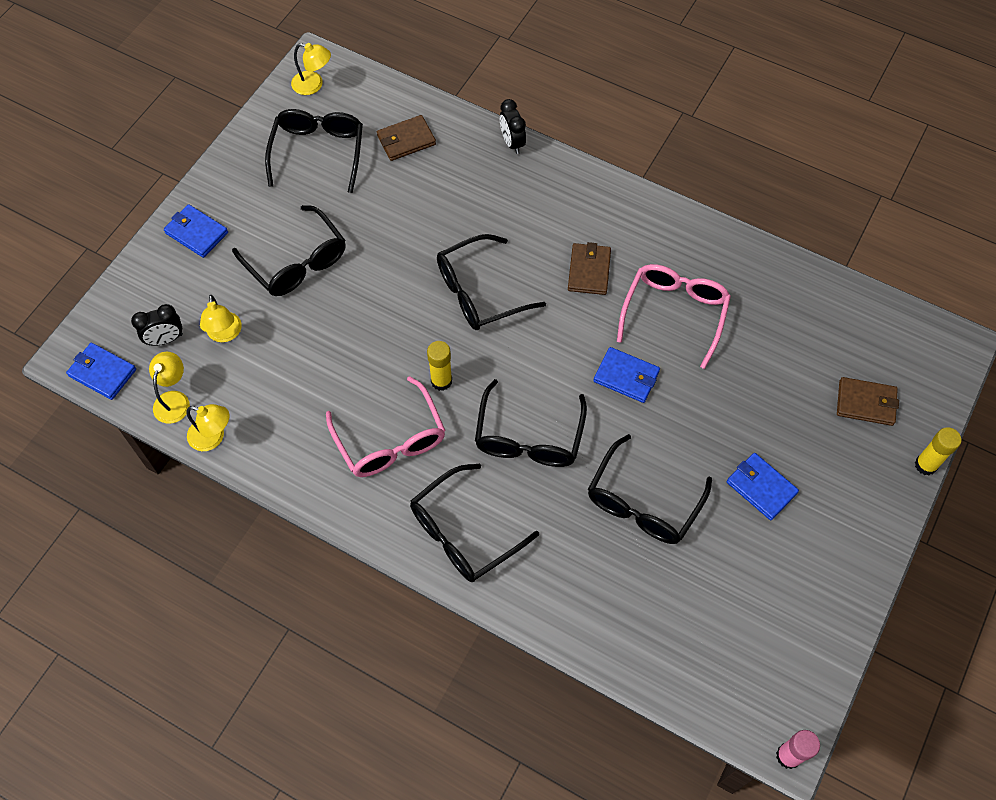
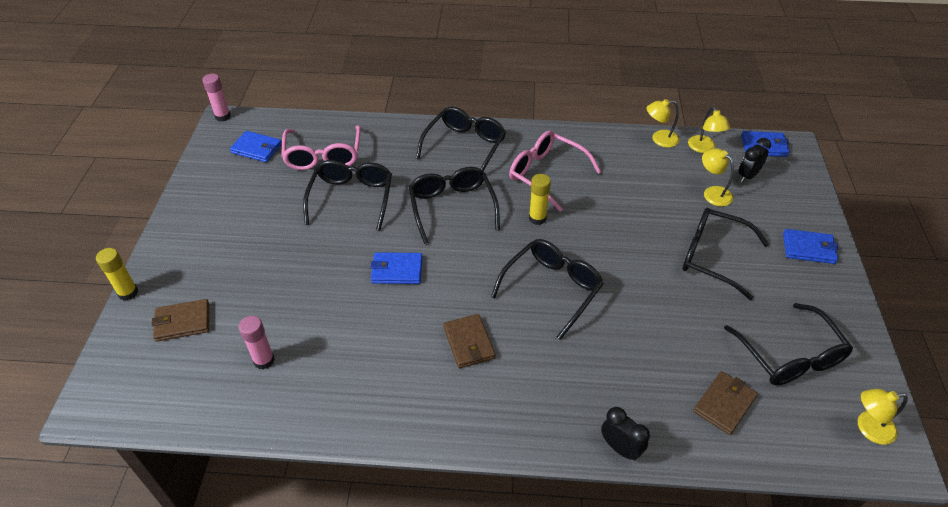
camera: 155 degrees right, 15 degrees down
(674, 313) = (375, 335): pink glasses -> pink glasses (323, 156)
(761, 487) = (265, 234): blue wallet -> blue wallet (257, 148)
(788, 328) = (264, 360): none -> pink glue stick

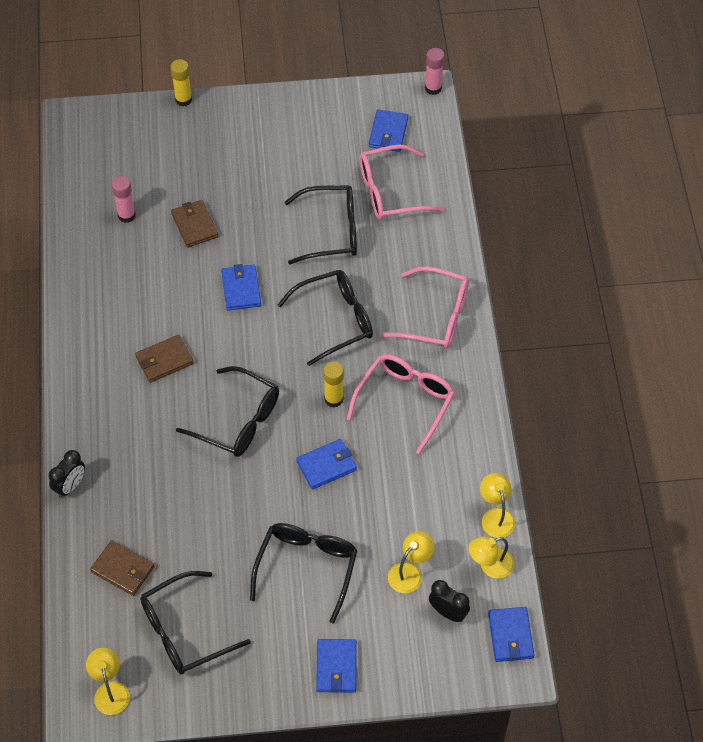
camera: 80 degrees right, 10 degrees up
(182, 322) = (158, 148): brown wallet -> brown wallet (194, 225)
(465, 146) = (435, 317): black glasses -> pink glasses
(607, 231) = (326, 465): none -> blue wallet

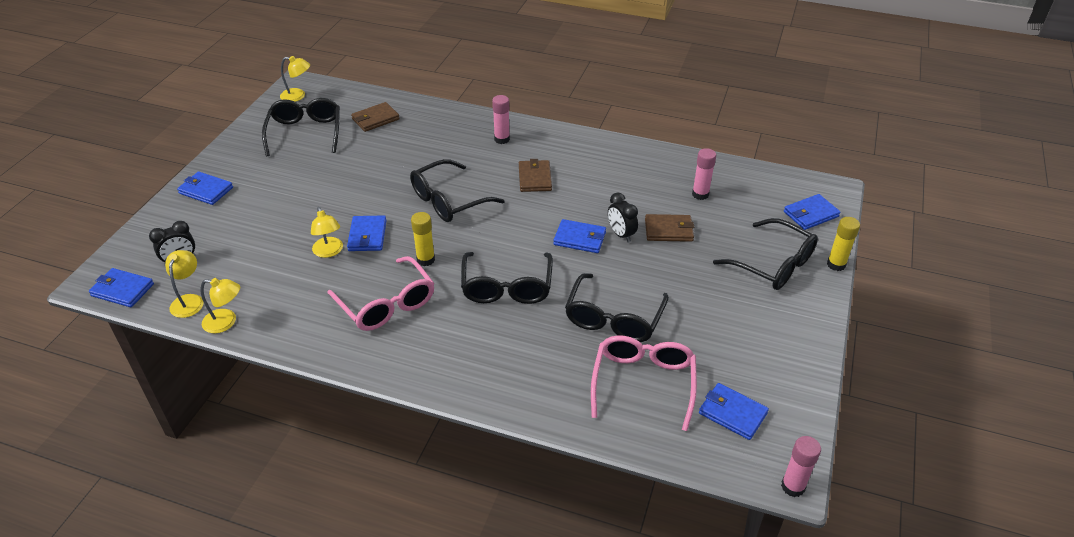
camera: 115 degrees right, 15 degrees down
(70, 486) = (459, 112): black clock -> black clock (621, 234)
(107, 419) = (502, 139): none -> pink glue stick
(118, 128) = (810, 214): none -> blue wallet
(307, 567) = (293, 199): black glasses -> black glasses (773, 264)
(409, 572) = (233, 251): yellow lamp -> yellow lamp (329, 252)
(435, 317) = (461, 360): pink glasses -> none

